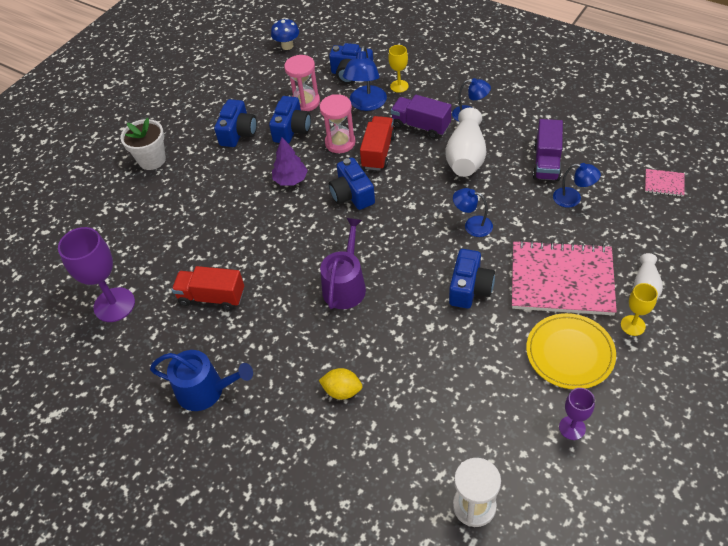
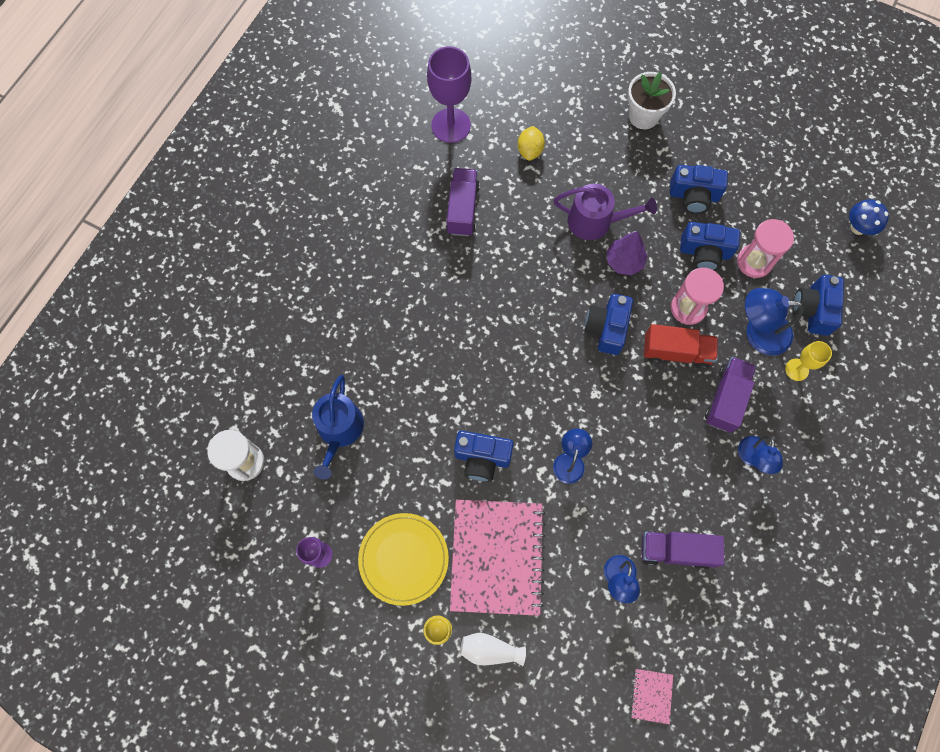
camera: 80 degrees right, 20 degrees up
(206, 390) = (359, 223): blue watering can -> blue watering can (339, 431)
(212, 297) = (462, 209): red truck -> purple truck
(342, 391) = (359, 340): yellow lemon -> yellow lemon (530, 150)
(345, 285) = (481, 333): purple watering can -> purple watering can (595, 221)
(352, 195) = (607, 328): blue camera -> blue camera turned 45 degrees counterclockwise
(466, 157) = (677, 453): white vase -> none

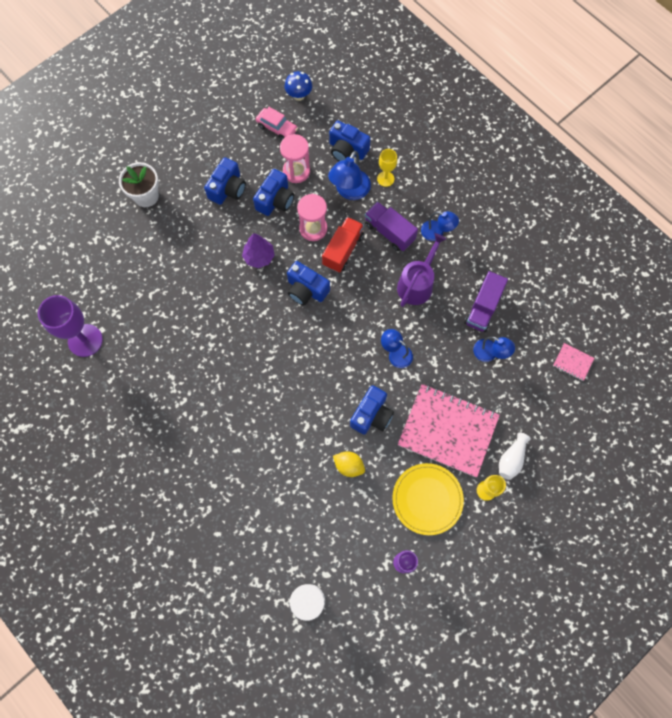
camera: 70 degrees left, 0 degrees up
(339, 431) = (311, 516): blue watering can -> none
(462, 209) = (164, 357): purple truck -> none
(530, 150) = (136, 288): yellow lemon -> yellow lemon (349, 466)
(595, 221) = (218, 264): purple watering can -> purple watering can (417, 284)
(800, 219) = (277, 128): none -> pink car

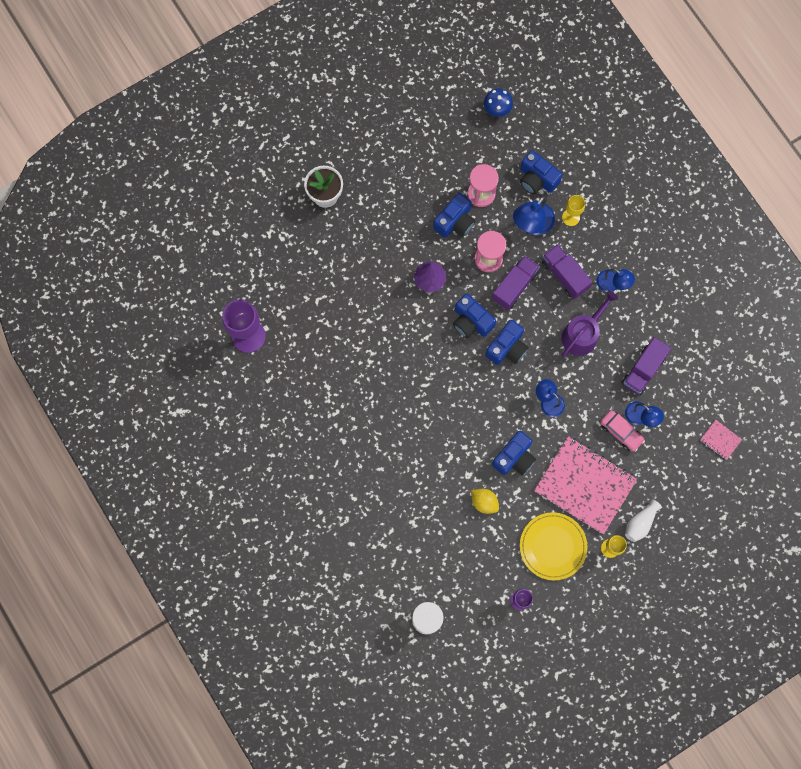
camera: 10 degrees right, 5 degrees up
(227, 189) = (408, 201): blue camera -> blue camera (507, 348)
(277, 128) = (468, 142): pink car -> pink car (621, 432)
(343, 250) = (514, 286): red truck -> purple truck

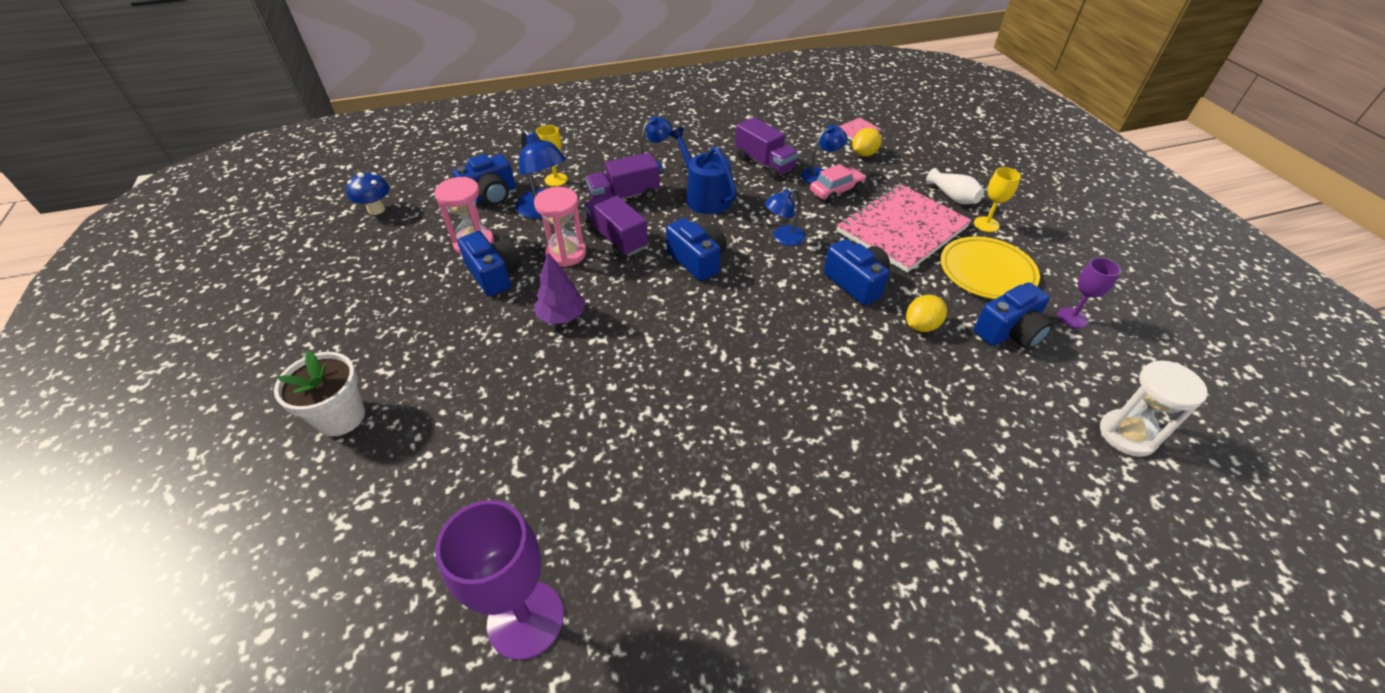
camera: 75 degrees left, 30 degrees down
(471, 321) = (646, 286): blue camera -> blue camera (1009, 332)
(582, 334) = (704, 197): purple watering can -> blue watering can
(683, 449) = (864, 154): none -> yellow lemon

